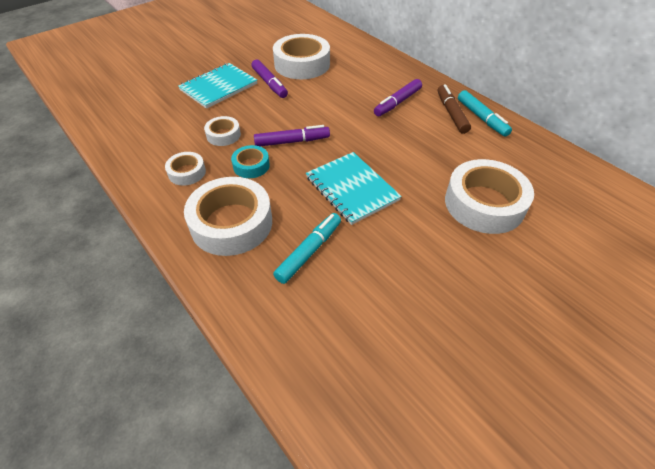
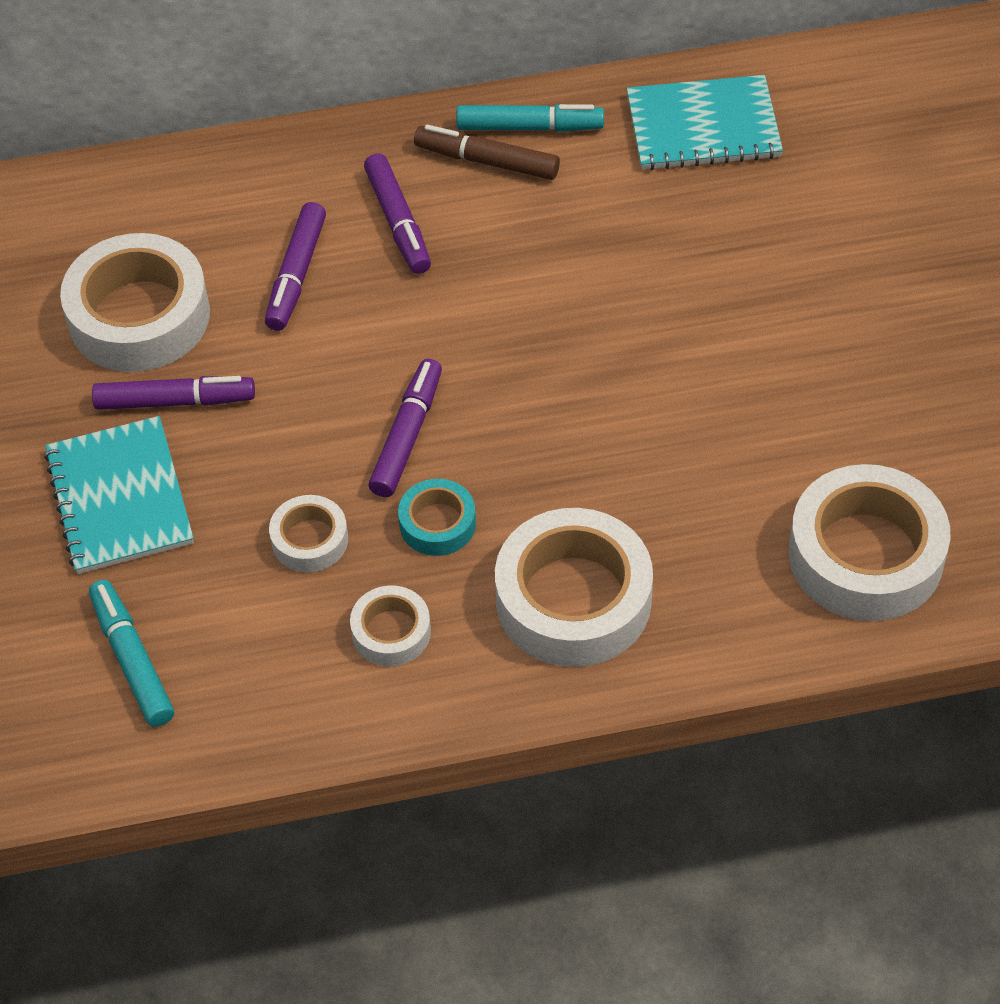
camera: 60 degrees left, 5 degrees up
(309, 251) = (699, 514): turquoise marker -> turquoise marker (132, 660)
(349, 89) = (296, 275): none -> purple marker
(352, 188) = (593, 399): turquoise notebook -> turquoise notebook (703, 126)
(484, 204) = (732, 246): white tape -> white tape (866, 555)

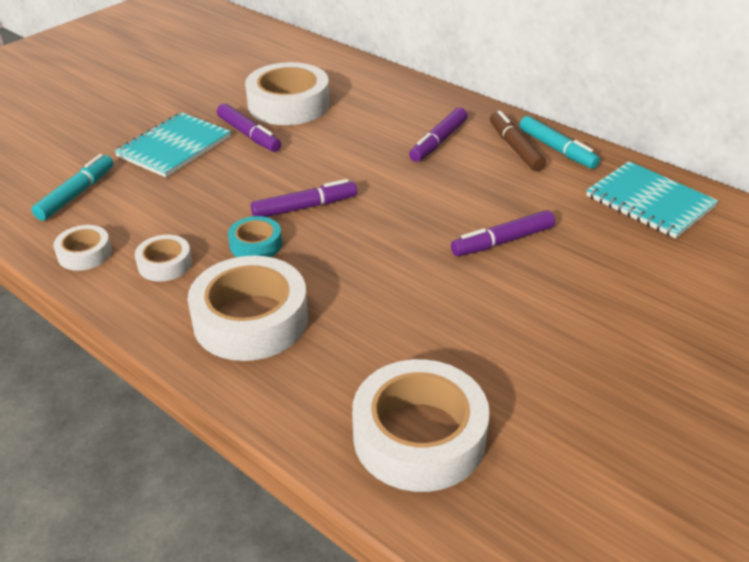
camera: 50 degrees right, 15 degrees down
(296, 275) = (366, 130): purple marker -> purple marker (502, 241)
(310, 540) = (202, 210): white tape -> white tape (84, 253)

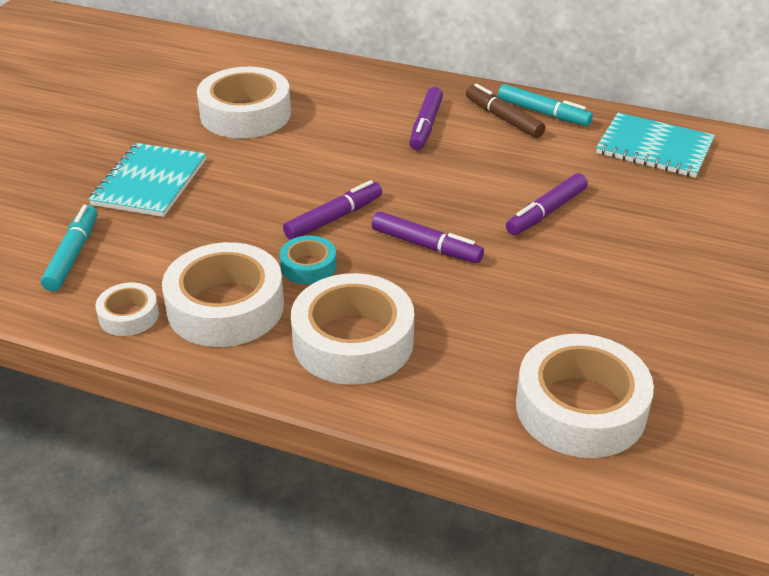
camera: 20 degrees left, 0 degrees up
(165, 264) = (225, 307): white tape -> white tape, size x1.98
(249, 135) = (224, 154): purple marker -> purple marker (426, 246)

